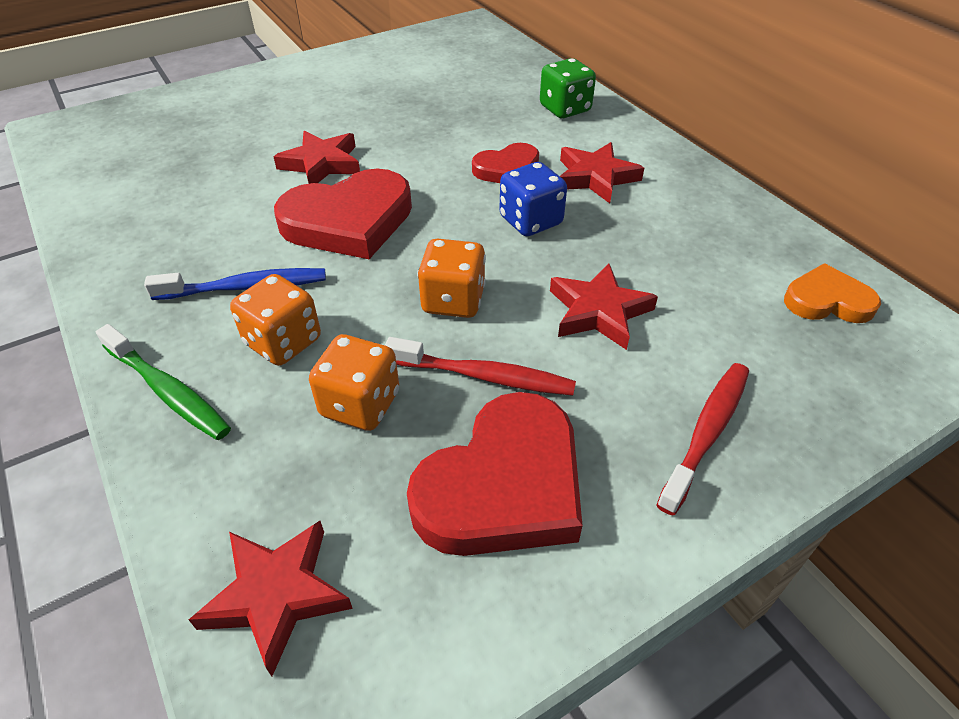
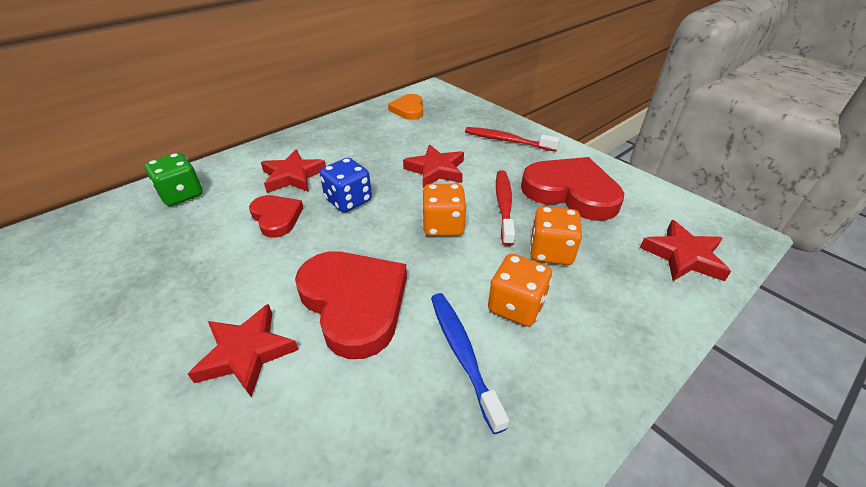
camera: 100 degrees left, 5 degrees down
(168, 391) = (597, 364): green toothbrush -> none

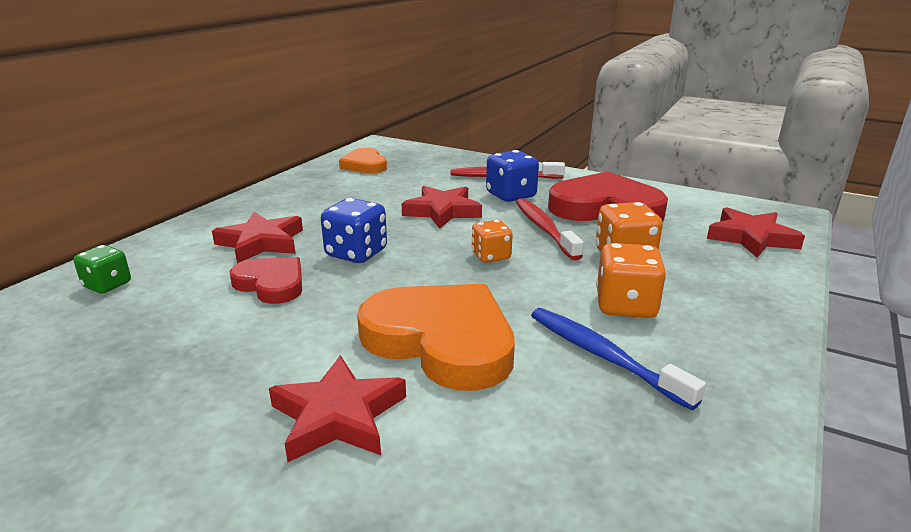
camera: 20 degrees left, 15 degrees down
(182, 195) = (107, 285): green dice -> green dice, size x0.66
(354, 303) = (441, 341): red heart -> orange heart
(443, 226) = (491, 256): orange dice -> orange dice, size x0.66
(500, 163) = (511, 195): none -> blue dice

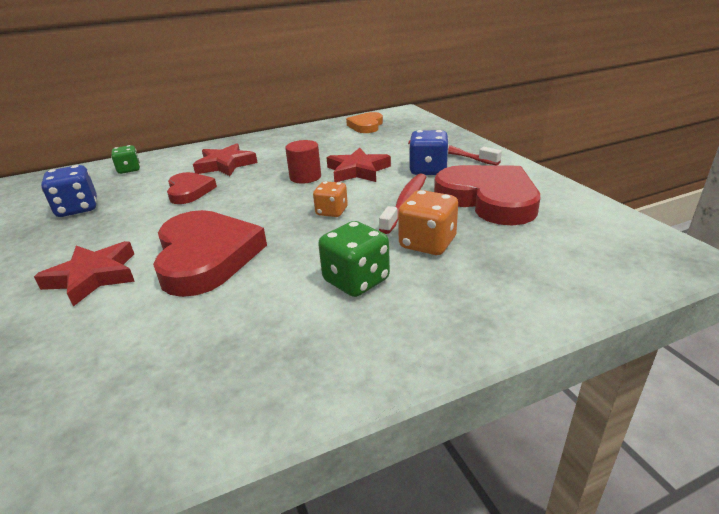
camera: 40 degrees right, 5 degrees up
(356, 253) = (259, 185): blue dice -> blue dice (78, 209)
(396, 231) = (305, 177): none -> red cylinder
(441, 341) = (206, 257): orange heart -> red heart
(603, 356) = (274, 308): blue toothbrush -> none
(625, 306) = (356, 281): orange dice -> green dice
(751, 238) = (586, 266): red star -> none

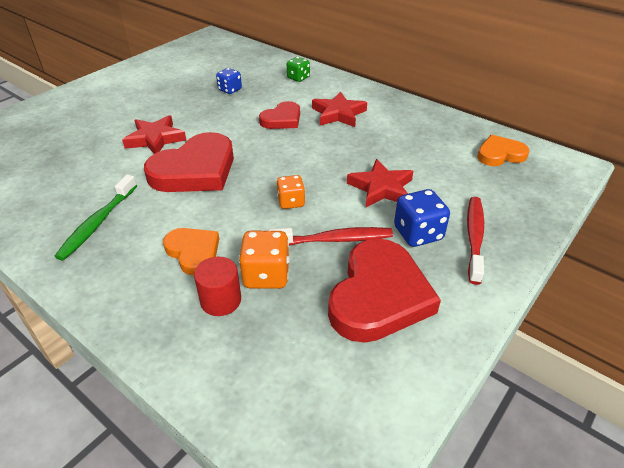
camera: 60 degrees right, 10 degrees up
(78, 209) = (230, 90): blue dice -> blue dice, size x0.66
(221, 353) = (98, 223): none -> green toothbrush
(305, 177) = (345, 163): red cylinder -> red cylinder (221, 300)
(356, 281) = (193, 252): green dice -> orange heart

